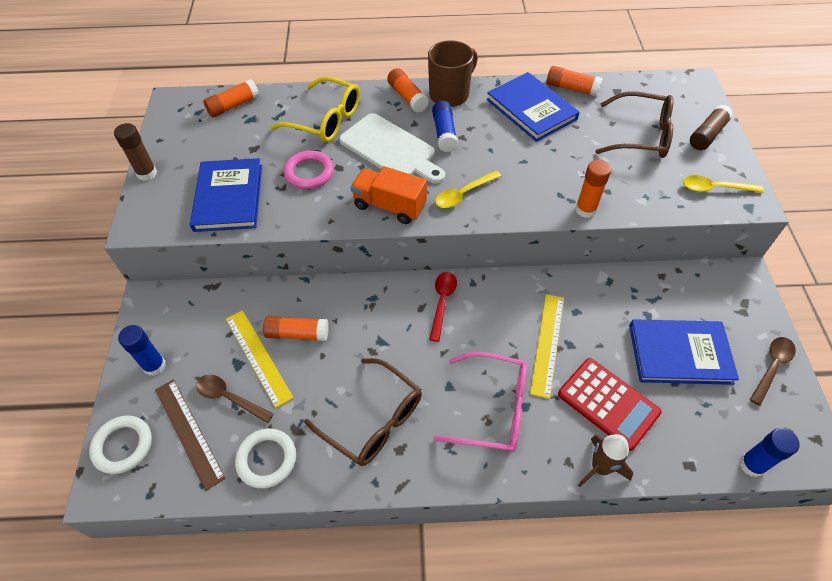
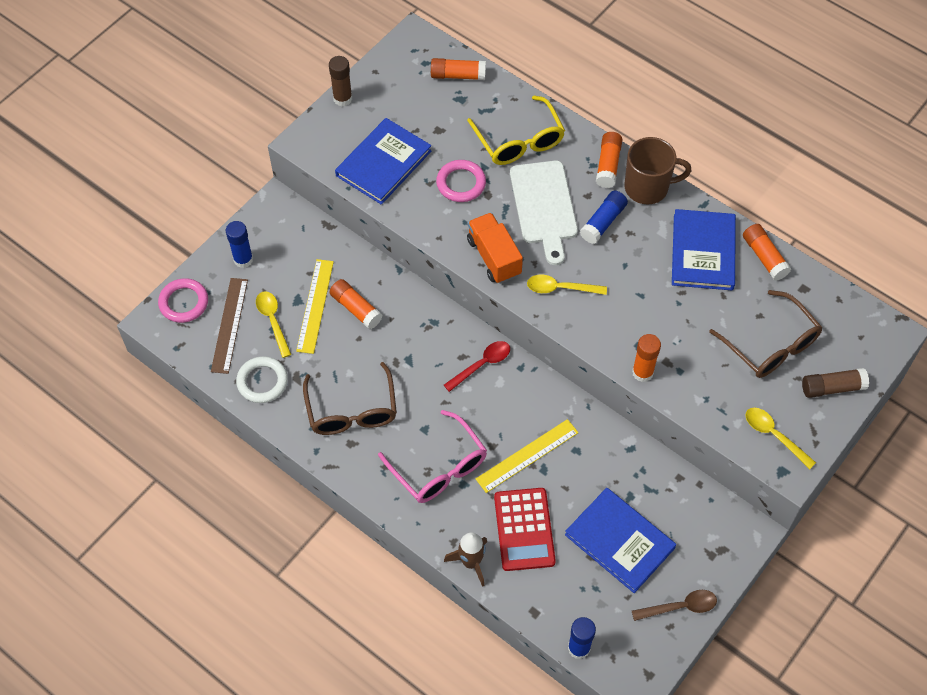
camera: 40 degrees right, 5 degrees up
(123, 446) = (184, 302): white ring -> pink ring
(229, 398) = (273, 321): brown spoon -> yellow spoon

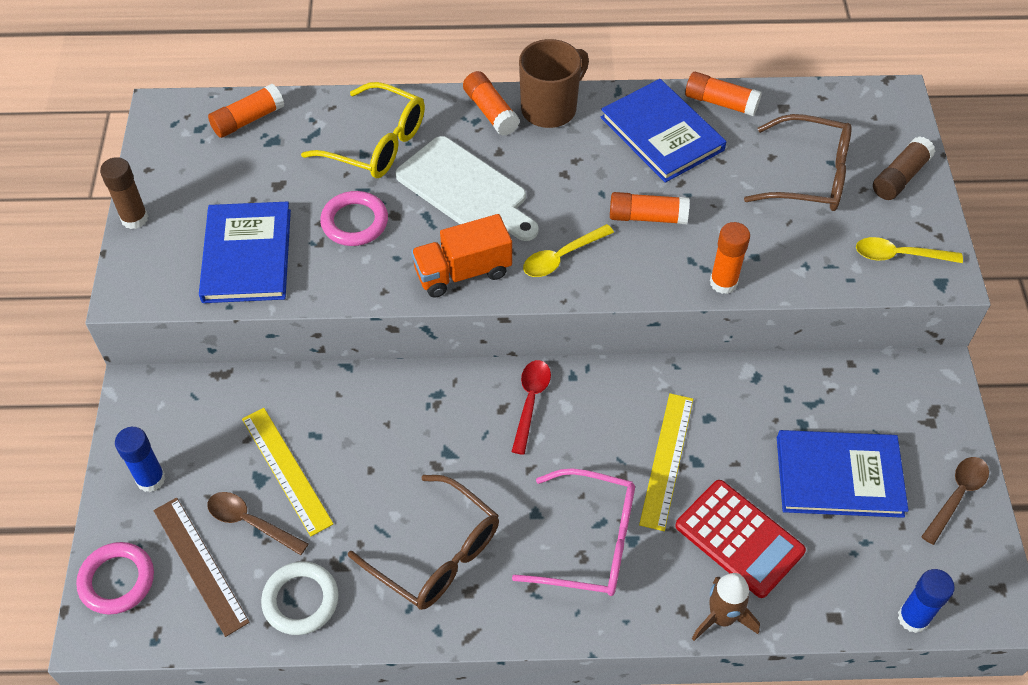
camera: 40 degrees left, 5 degrees down
(273, 321) = (250, 522): yellow spoon -> brown spoon
(356, 309) = (337, 440): orange glue stick -> orange glue stick (647, 217)
(494, 257) = (462, 272): orange truck -> orange truck turned 45 degrees counterclockwise
(603, 222) = (540, 167): blue glue stick -> none

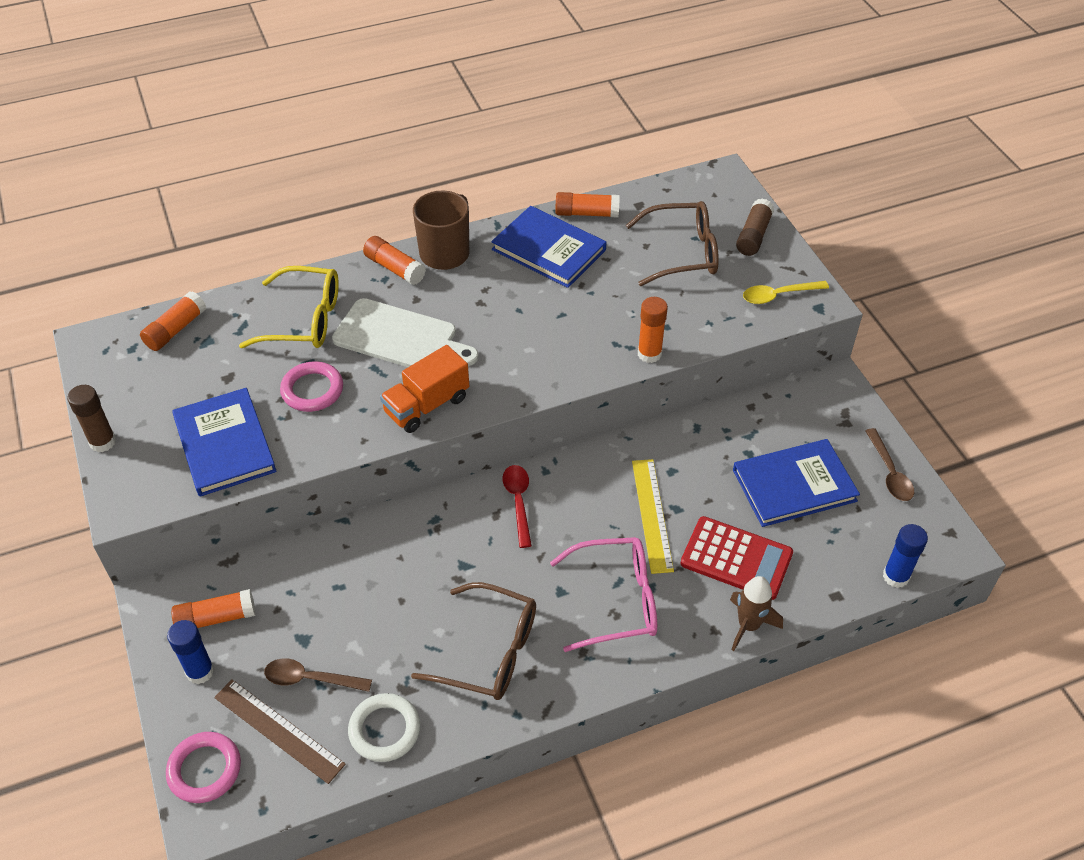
camera: 20 degrees left, 5 degrees down
(286, 470) = (325, 624): yellow ruler -> none
(562, 257) = (507, 370): yellow spoon -> none
(647, 217) = (565, 319): orange glue stick -> orange glue stick (216, 618)
(957, 496) = (889, 473): brown spoon -> brown spoon turned 150 degrees clockwise

